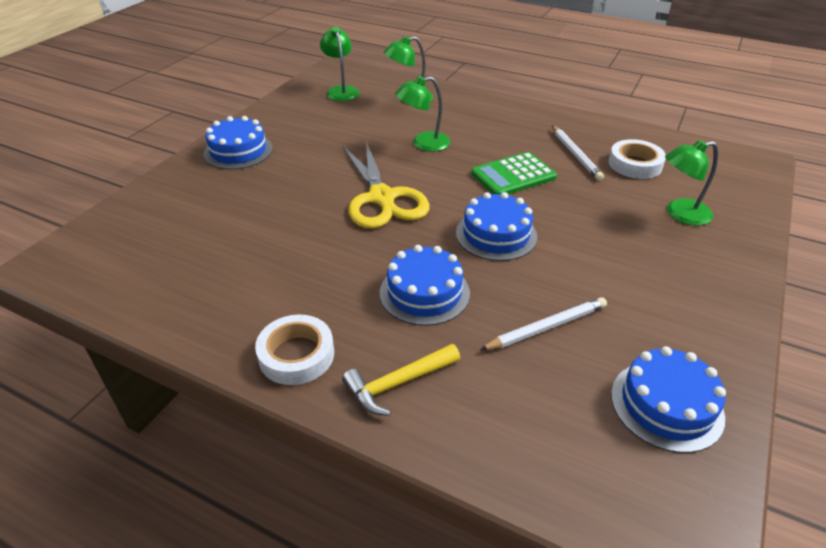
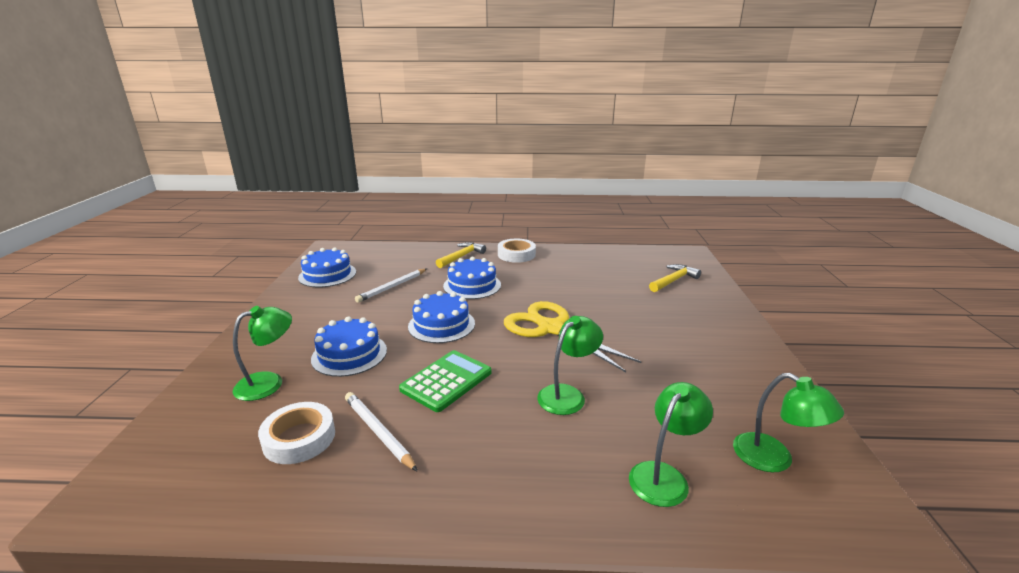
camera: 155 degrees right, 15 degrees down
(163, 221) = (673, 280): none -> yellow hammer
(238, 151) = (723, 335): blue cake -> blue cake (349, 354)

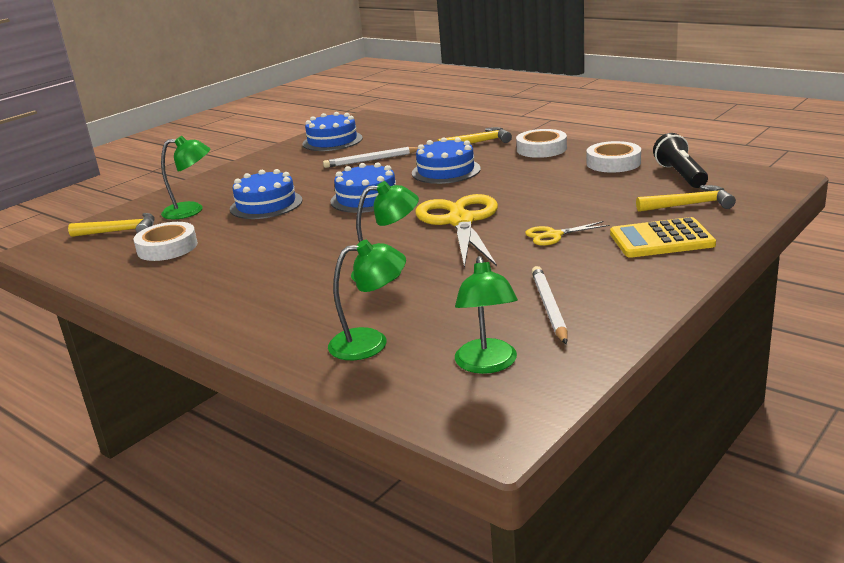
camera: 40 degrees right, 0 degrees up
(203, 435) = (120, 231): none -> yellow hammer
(378, 432) = (217, 257): white pencil -> white pencil (549, 307)
(446, 381) = (308, 239): green calculator -> none
(580, 257) = (613, 163): none -> white tape
(633, 324) = (553, 235): none -> yellow scissors
(634, 260) = (680, 175): none -> black flashlight
(700, 310) = (661, 239): none -> yellow calculator

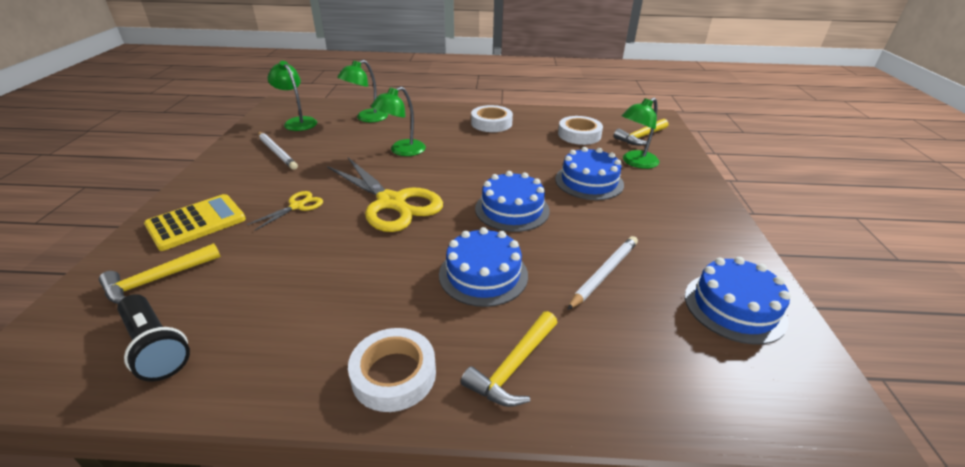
camera: 140 degrees right, 10 degrees up
(613, 163) = (260, 358): white tape -> white tape (491, 123)

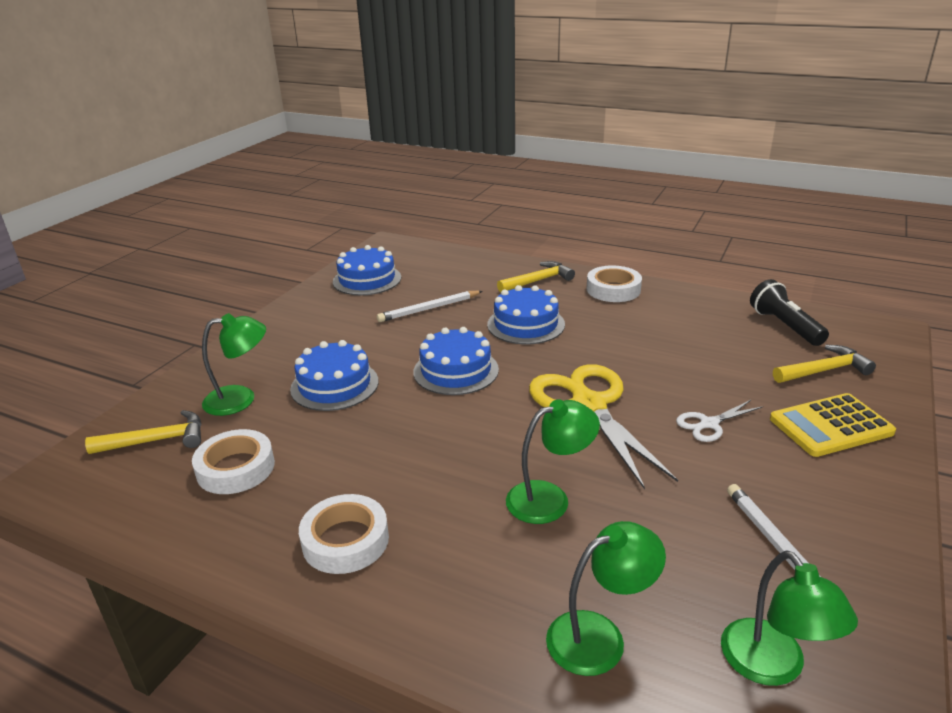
camera: 155 degrees left, 5 degrees down
(297, 206) = (708, 424): yellow scissors -> white scissors

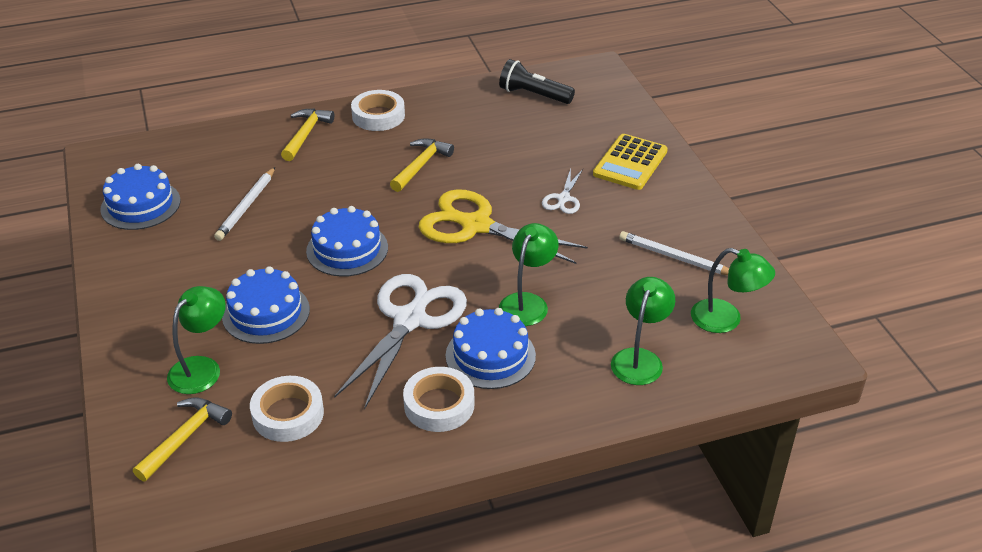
camera: 45 degrees left, 10 degrees up
(427, 451) = (410, 319): none -> white scissors
(526, 324) = (349, 182): blue cake -> blue cake (490, 355)
(823, 370) = (590, 122): yellow hammer -> yellow hammer (421, 165)

